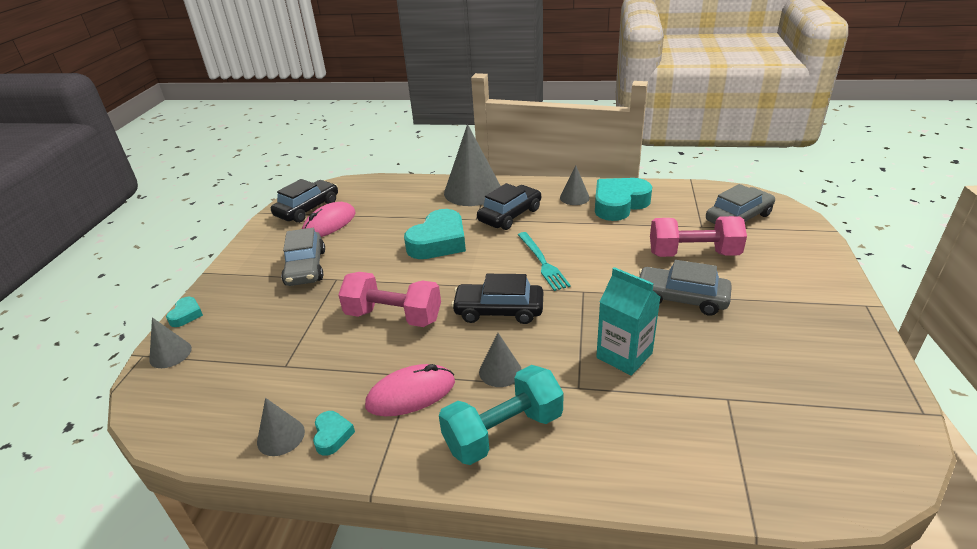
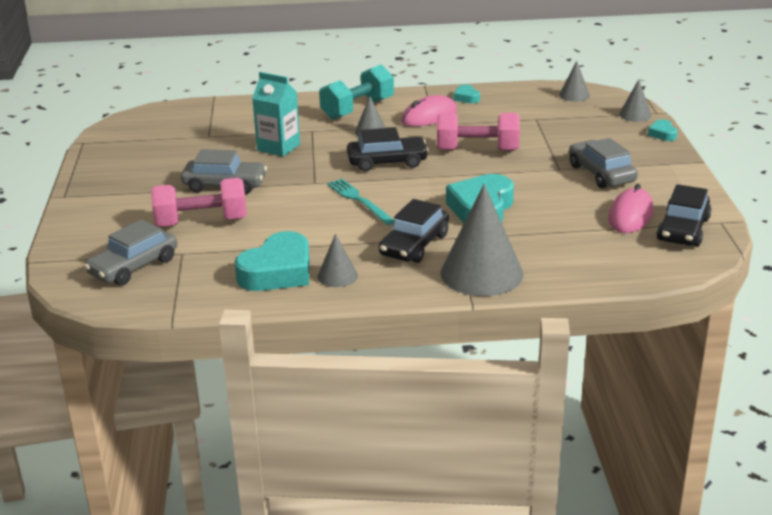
camera: 165 degrees right, 5 degrees down
(281, 436) = (499, 94): grey cone -> grey cone (574, 95)

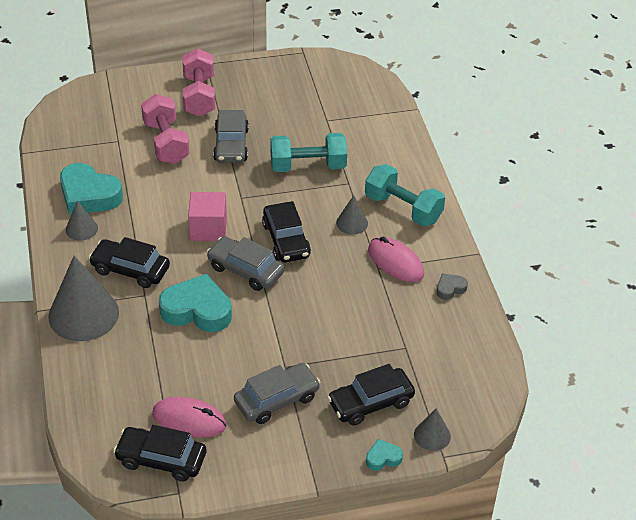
camera: 80 degrees right, 15 degrees up
(133, 266) = (98, 120): grey car -> grey car (245, 270)
(278, 147) = (308, 166): turquoise carton -> turquoise dumbbell
(359, 200) = (208, 229): turquoise fork -> pink cube
(466, 97) = (450, 288): turquoise heart -> grey heart
(477, 150) = (320, 302): pink dumbbell -> pink dumbbell (199, 96)
(574, 95) = (477, 381): grey cone -> none
(601, 135) = (370, 403): none -> black car

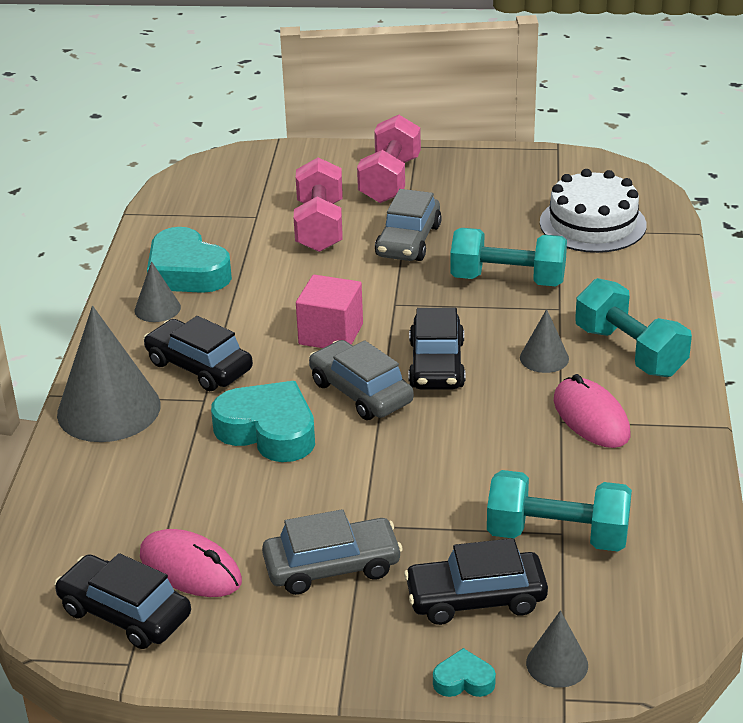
camera: 20 degrees right, 10 degrees down
(347, 112) = (592, 224): none -> white cake
(403, 350) = (557, 536): none -> turquoise dumbbell
(450, 288) = (664, 466): grey heart -> none

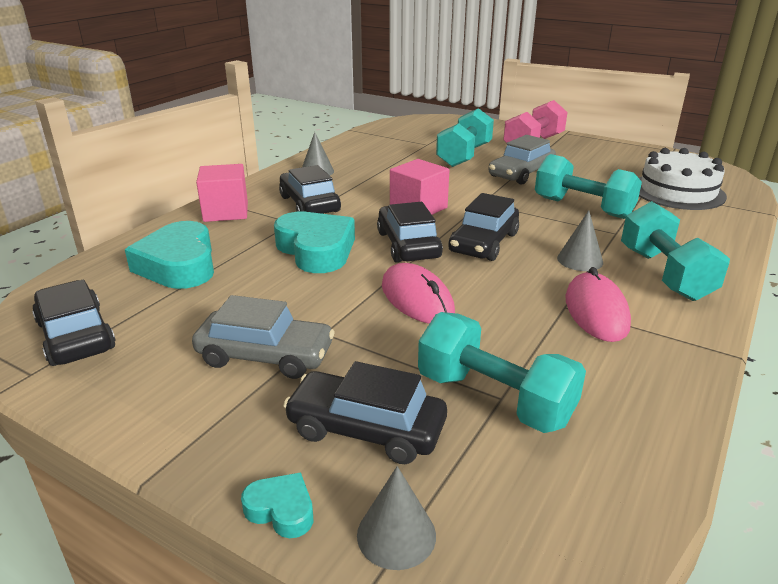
camera: 25 degrees right, 5 degrees down
(109, 409) = (226, 212): grey cone -> pink cube
(187, 272) = (355, 159): turquoise heart -> turquoise heart (179, 265)
(190, 569) = (159, 320): pink mouse -> pink mouse (417, 299)
(319, 226) = (464, 156): pink dumbbell -> turquoise dumbbell
(360, 392) = (408, 245): grey car -> black car

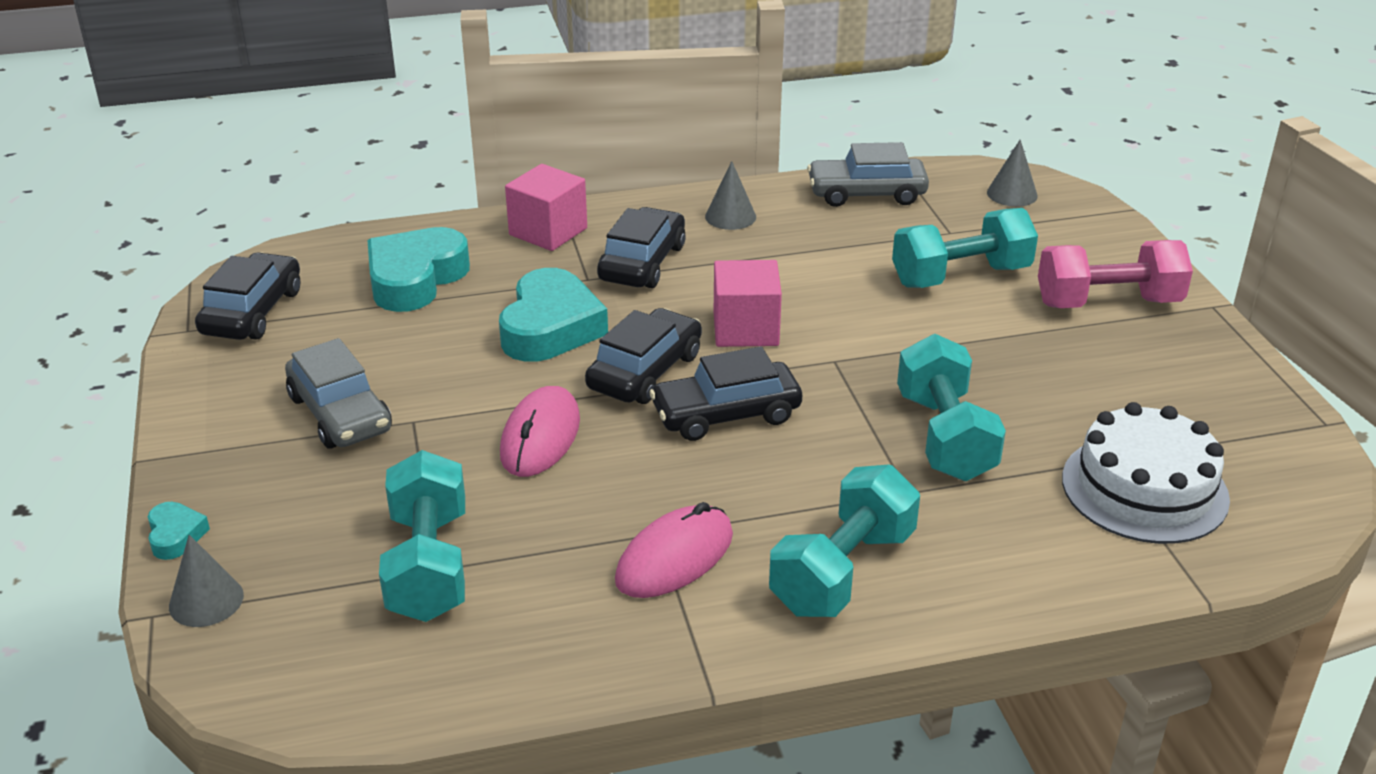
camera: 45 degrees right, 5 degrees up
(366, 429) = (306, 521): black car -> none
(521, 173) = (978, 343): grey car -> grey car (866, 193)
(580, 260) = (785, 496): grey cone -> grey cone (1012, 194)

